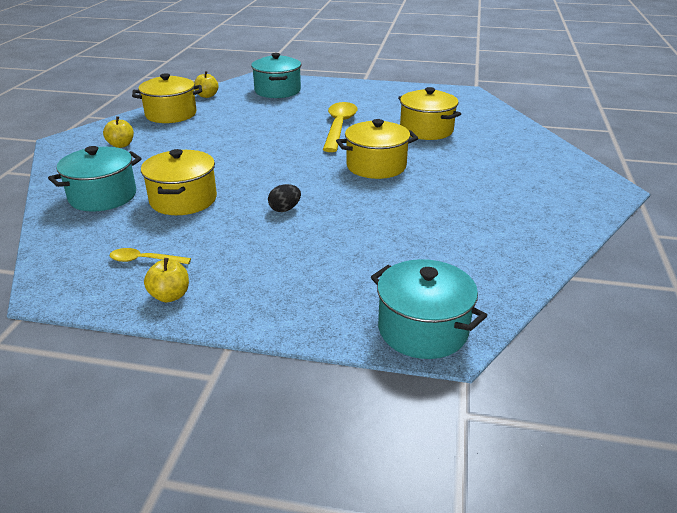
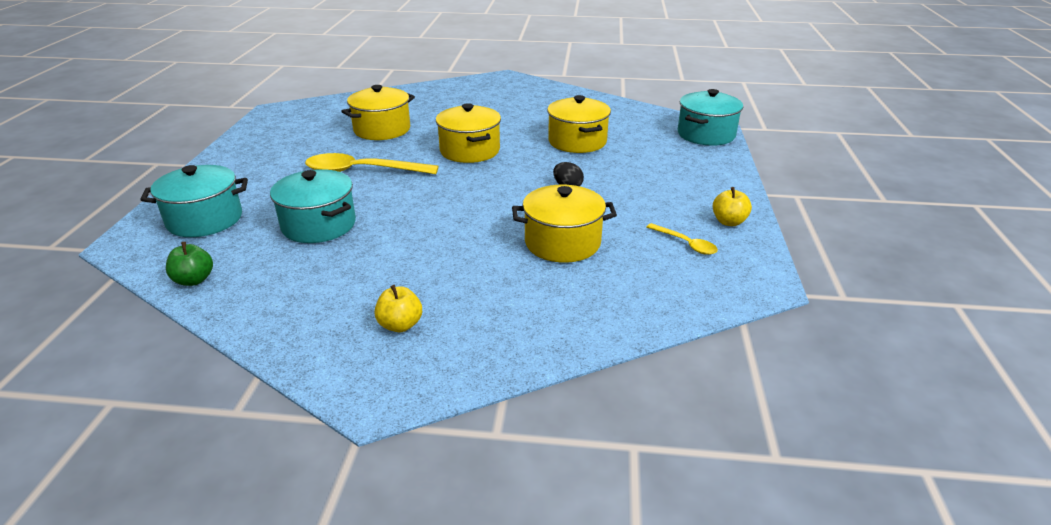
camera: 95 degrees left, 0 degrees up
(103, 196) = (567, 301): turquoise pot -> turquoise pot (319, 225)
(144, 260) = (686, 244): yellow spoon -> yellow spoon turned 45 degrees counterclockwise
(171, 114) = (275, 302): yellow pot -> yellow pot (577, 141)
(207, 96) = (194, 280): yellow apple -> green apple

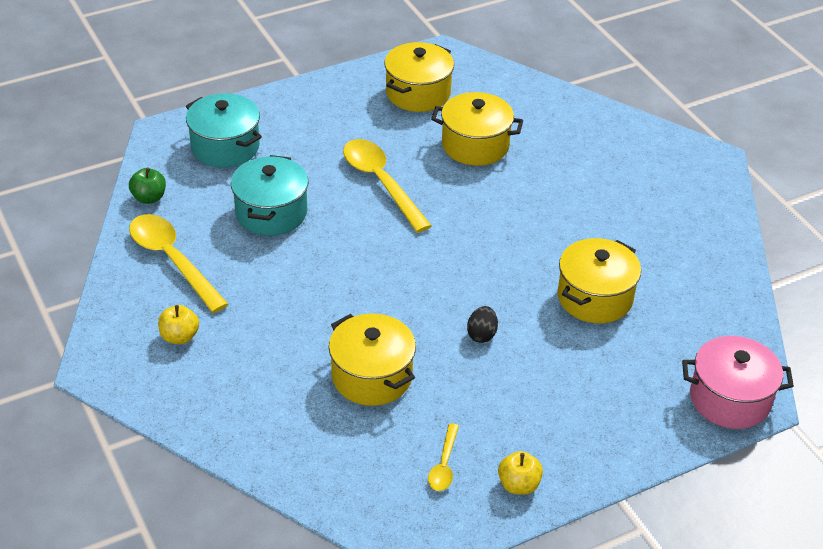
camera: 55 degrees right, 10 degrees up
(295, 295) = (172, 260): none -> yellow spoon
(470, 151) = (491, 229): yellow pot -> yellow pot (418, 93)
(706, 134) = (730, 399): turquoise pot -> pink pot

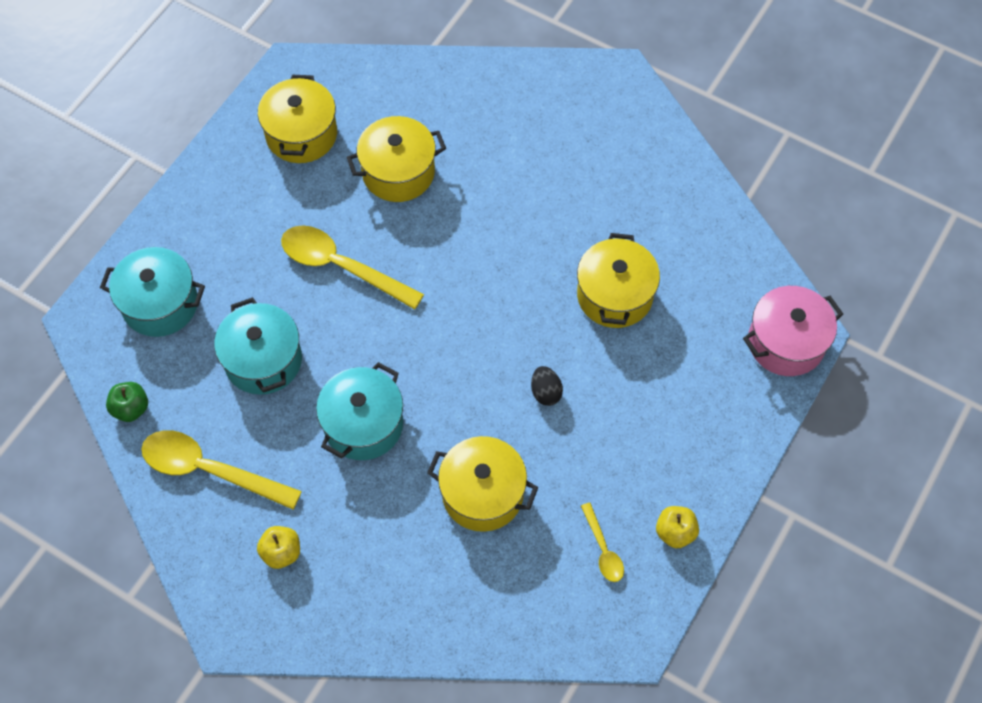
camera: 30 degrees left, 20 degrees up
(313, 287) = (363, 424): none -> turquoise pot

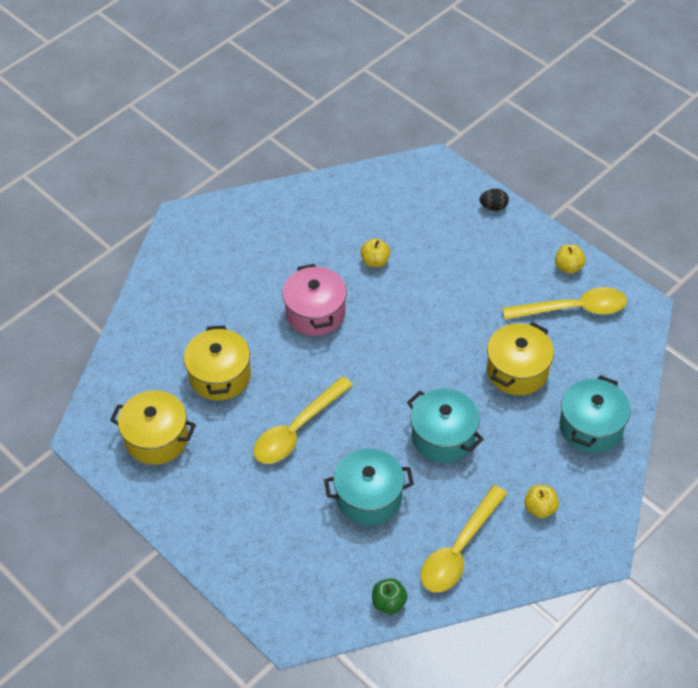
camera: 75 degrees left, 10 degrees down
(160, 304) = (293, 568): turquoise pot -> turquoise pot (591, 427)
(545, 392) = (444, 317): black egg -> black egg (493, 207)
(603, 550) = (574, 309): yellow spoon -> yellow spoon, size x1.98
(614, 295) = (375, 261): yellow pot -> yellow apple
(786, 343) = (439, 176): pink pot -> pink pot (315, 313)

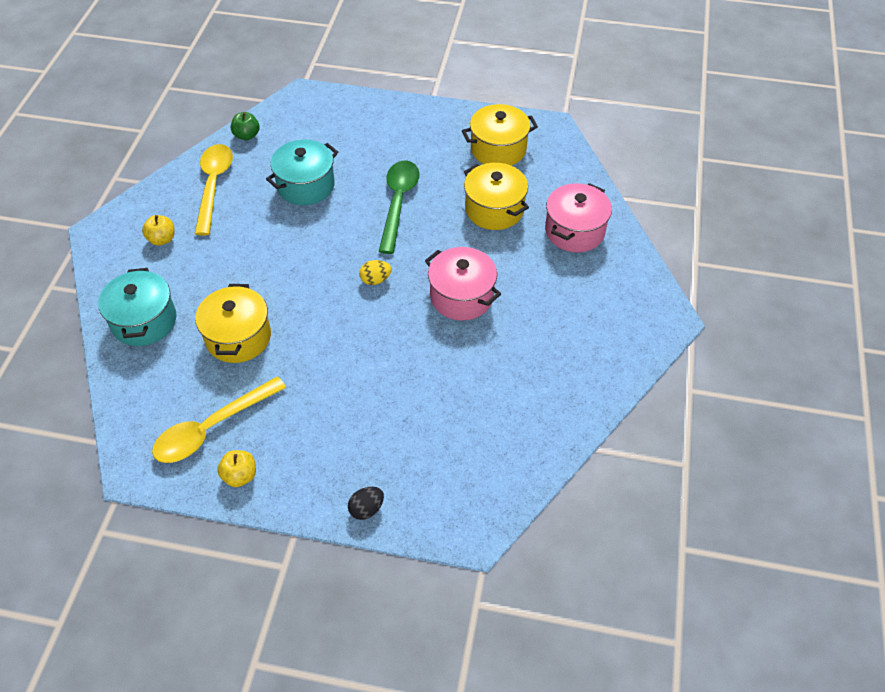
camera: 145 degrees right, 0 degrees up
(174, 320) = (574, 231): none -> pink pot
(296, 430) = (398, 202): yellow spoon -> green spoon
(373, 363) = (375, 280): none -> yellow egg
(375, 261) = (447, 374): yellow apple -> none
(443, 437) = (274, 252): turquoise pot -> none

